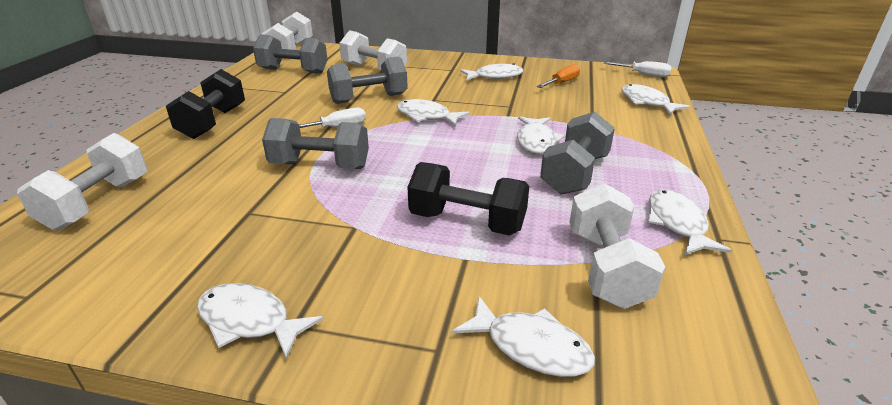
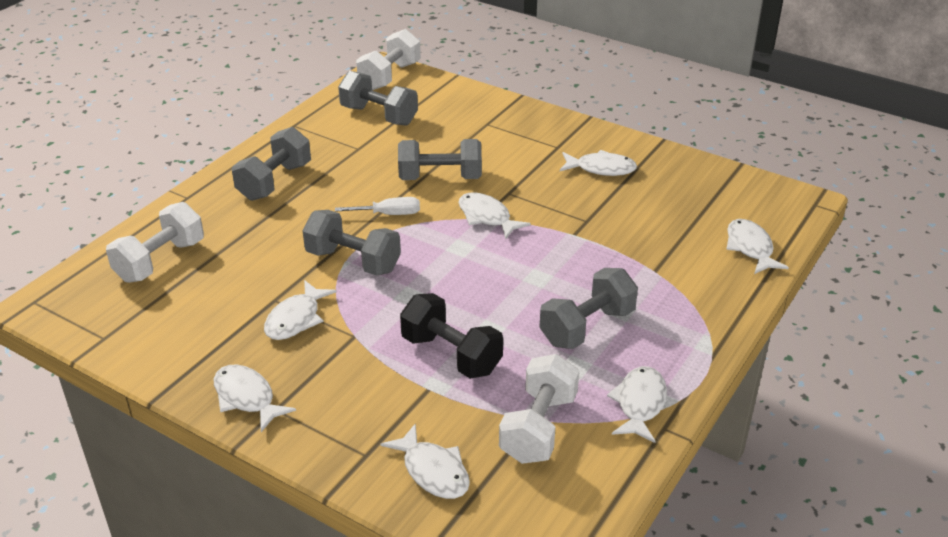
camera: 20 degrees right, 5 degrees up
(213, 122) = (274, 181): black dumbbell -> grey dumbbell
(374, 69) = (468, 130): white dumbbell -> none
(536, 141) = (579, 277): white fish -> white fish (296, 319)
(562, 83) = (674, 195): orange screwdriver -> none
(644, 75) = (789, 202): white screwdriver -> none

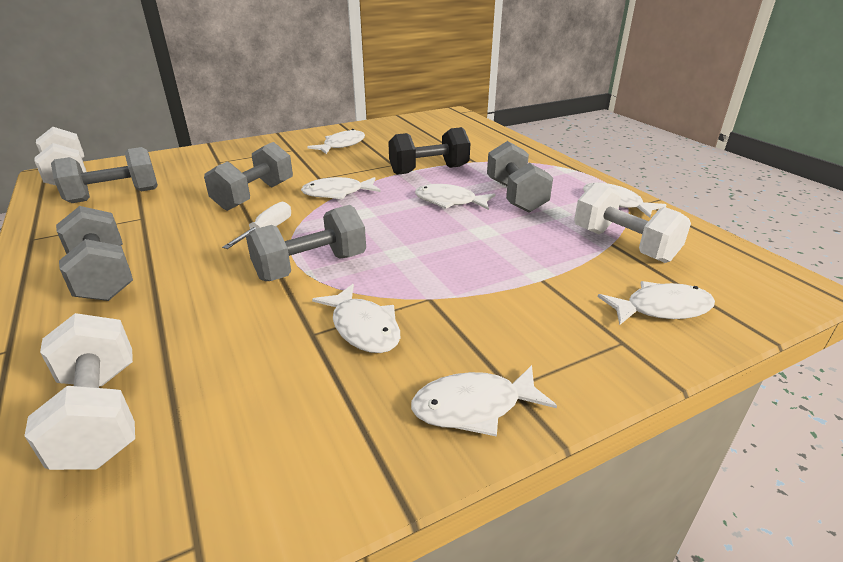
camera: 60 degrees left, 5 degrees down
(451, 355) = (502, 256): black dumbbell -> black dumbbell (429, 170)
(750, 248) = (481, 134): white fish -> white fish (449, 201)

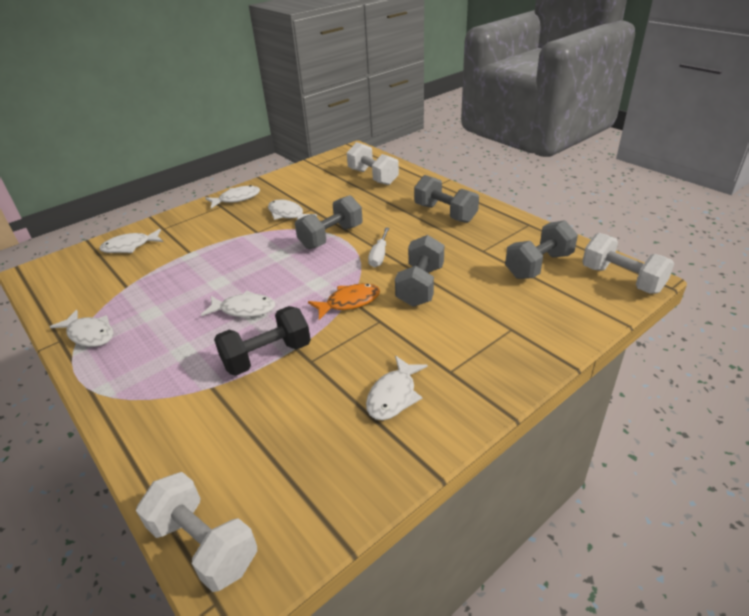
camera: 170 degrees right, 5 degrees up
(337, 193) = (349, 302): white fish -> orange fish
(515, 196) = (181, 328): grey dumbbell -> none
(623, 245) = (118, 287): white dumbbell -> white dumbbell (204, 545)

